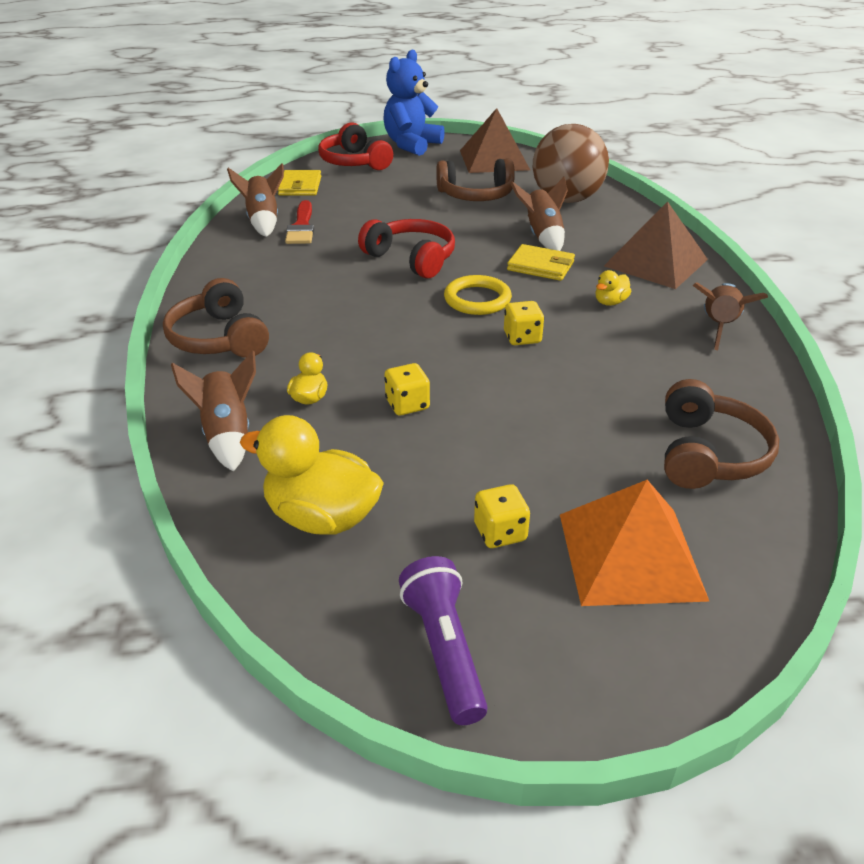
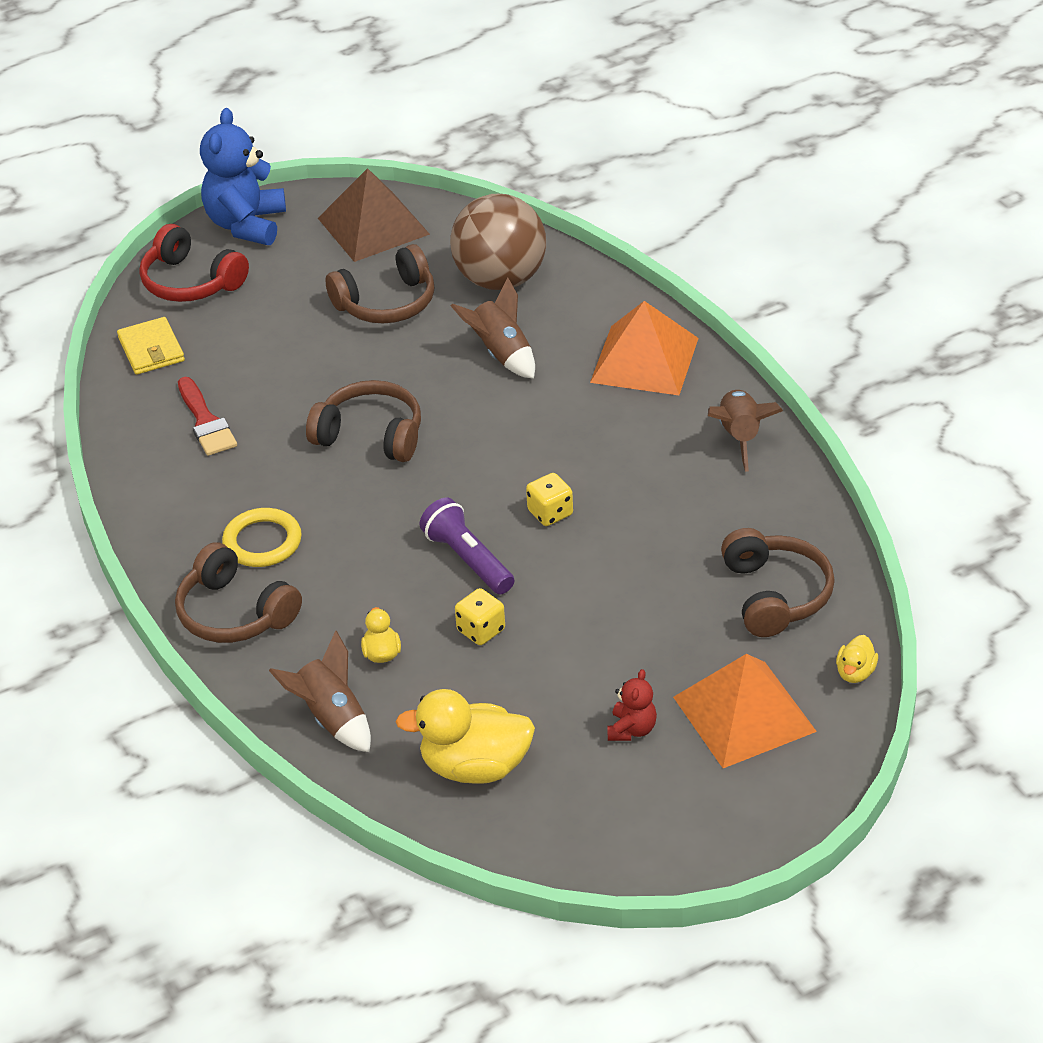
camera: 20 degrees left, 5 degrees up
(263, 221) = (150, 426): brown rocket -> none
(411, 259) = (370, 435): red headphones -> brown headphones
(444, 650) = (637, 836): purple flashlight -> purple flashlight (468, 559)
(477, 299) = (477, 474): yellow ring -> yellow ring (262, 542)
(500, 532) = (632, 729): yellow dice -> red teddy bear
(541, 266) = (522, 403): yellow wallet -> none
(610, 302) = (619, 436): yellow duck -> yellow duck (855, 673)
(655, 262) = (644, 360): brown pyramid -> orange pyramid

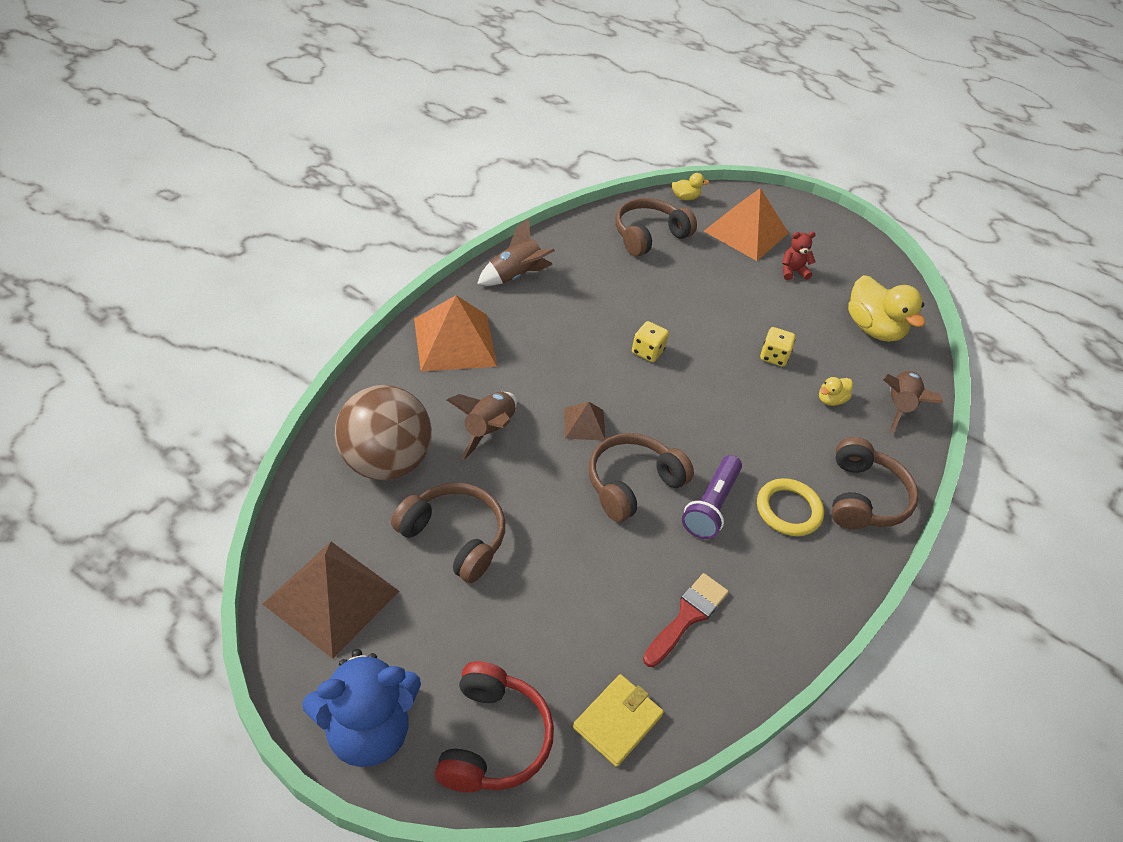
camera: 125 degrees left, 5 degrees up
(370, 435) = (632, 484): brown headphones -> brown headphones turned 60 degrees clockwise
(468, 559) = (719, 382): purple flashlight -> purple flashlight (711, 506)
(469, 425) = (584, 424): none -> brown pyramid

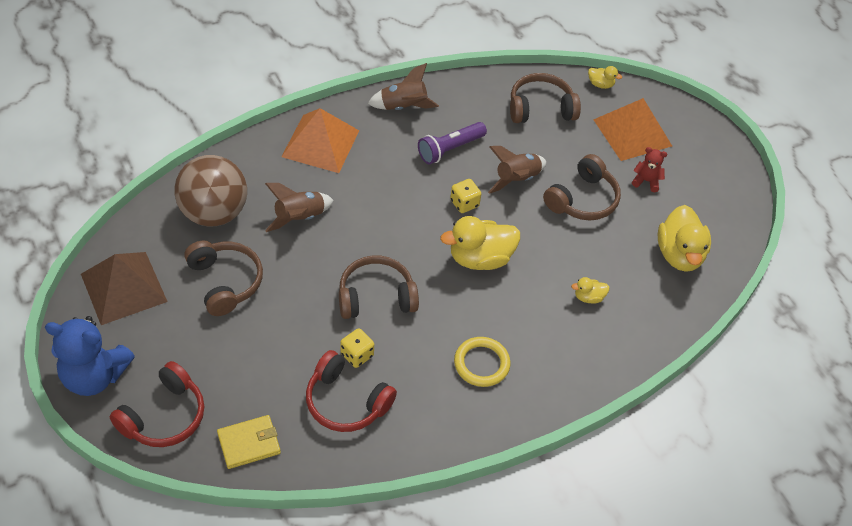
camera: 30 degrees right, 5 degrees up
(584, 424) = (373, 240): brown pyramid -> none
(687, 616) = (346, 402): red brush -> red headphones
(704, 401) = (480, 258): none -> yellow duck
(711, 506) = (423, 336): purple flashlight -> purple flashlight (450, 149)
(773, 356) = (568, 245): yellow dice -> yellow dice (357, 355)
(863, 497) = (551, 380): brown headphones -> brown headphones (582, 199)
(899, 407) = (645, 325): brown rocket -> brown rocket (516, 179)

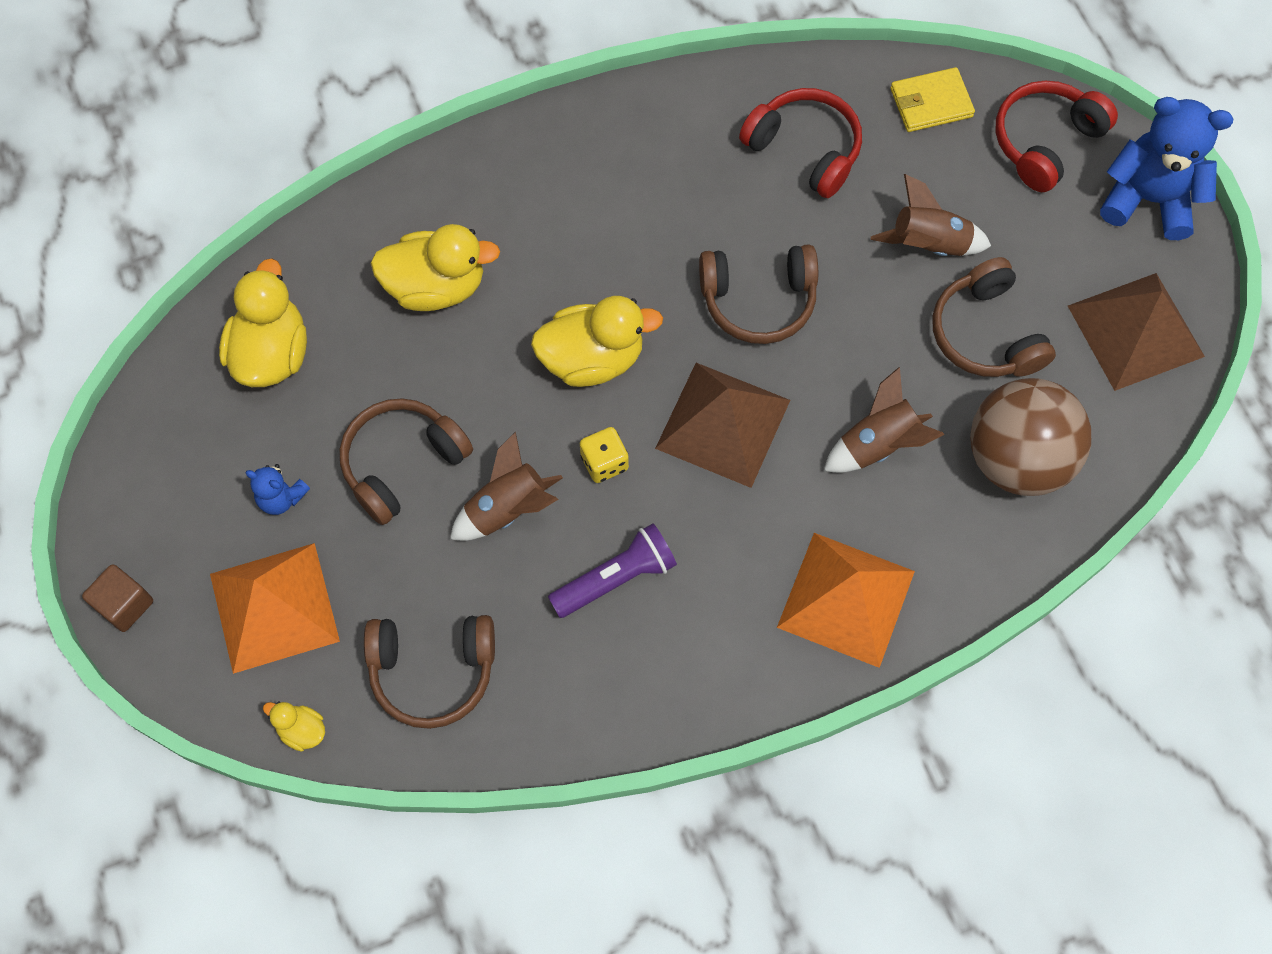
camera: 170 degrees left, 15 degrees up
(357, 355) = (789, 213): yellow dice -> none
(395, 225) = (723, 424): none -> brown pyramid
(403, 107) = (692, 682): brown rocket -> brown rocket (928, 244)
(481, 364) = (613, 193): yellow ring -> none
(588, 297) = (436, 286): yellow duck -> yellow duck, size x2.10
(646, 181) = (281, 498): red teddy bear -> blue teddy bear
(711, 132) = (125, 604): none -> brown cube

